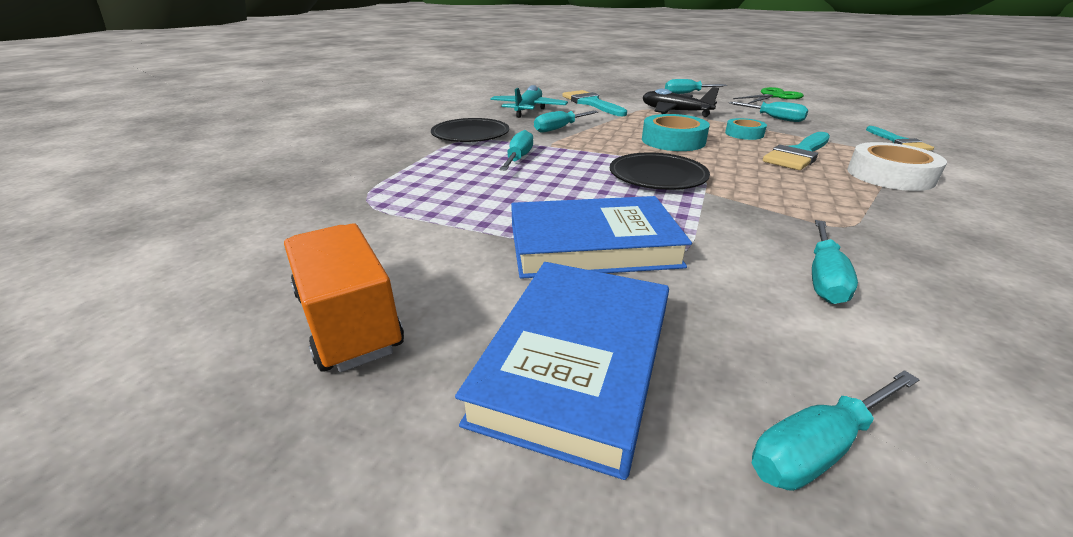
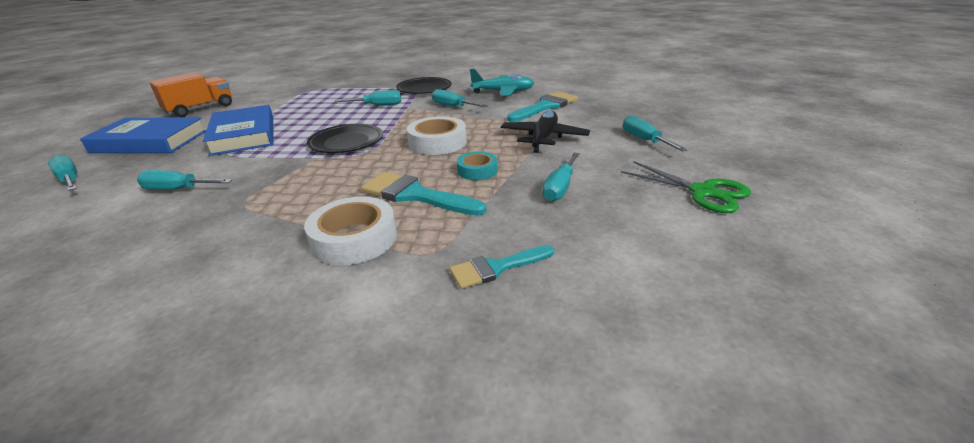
camera: 75 degrees right, 0 degrees up
(673, 140) = (437, 143): turquoise tape -> white tape

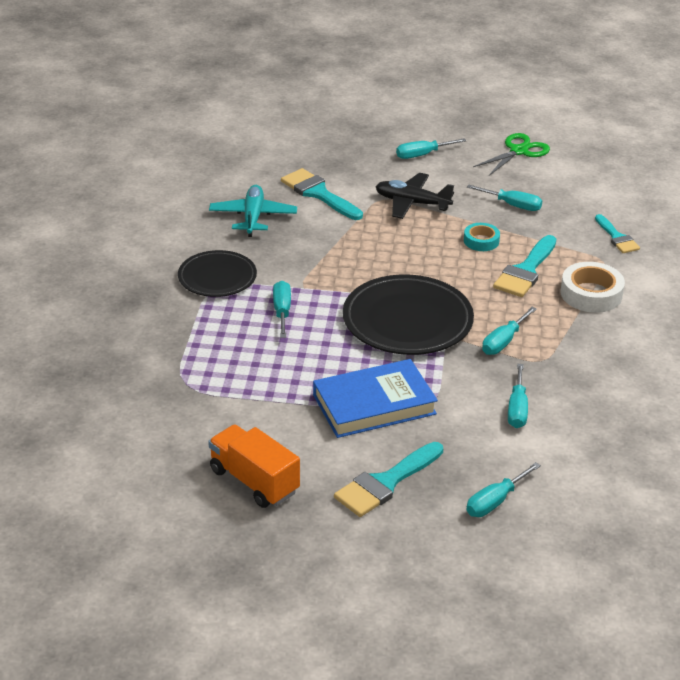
camera: 90 degrees left, 5 degrees up
(150, 141) = (385, 483): blue book -> turquoise brush
(346, 142) = (407, 321): black plate -> black plate, size x1.60
(437, 143) = (415, 262): white tape -> none
(453, 106) = (301, 254): turquoise screwdriver -> turquoise screwdriver (503, 342)

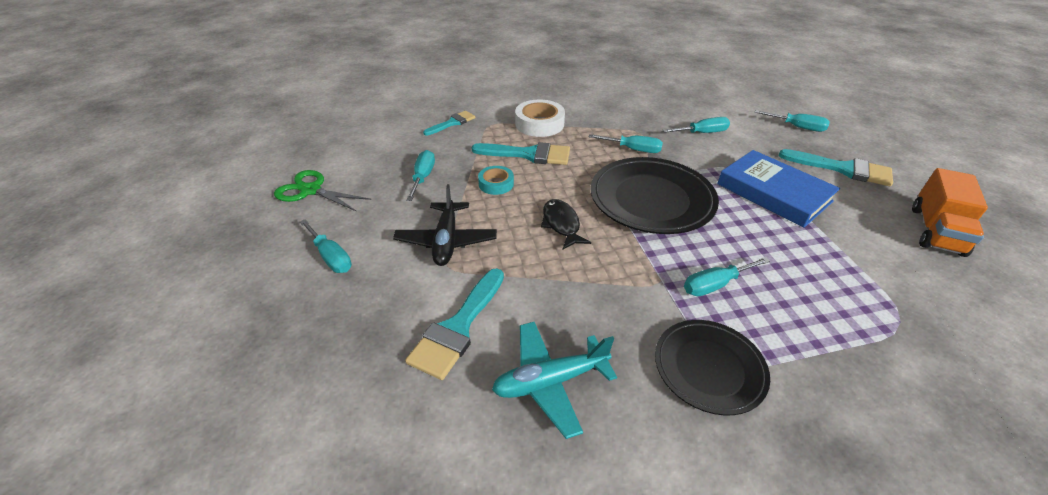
camera: 110 degrees left, 5 degrees up
(400, 260) = (561, 224): none -> black fish

